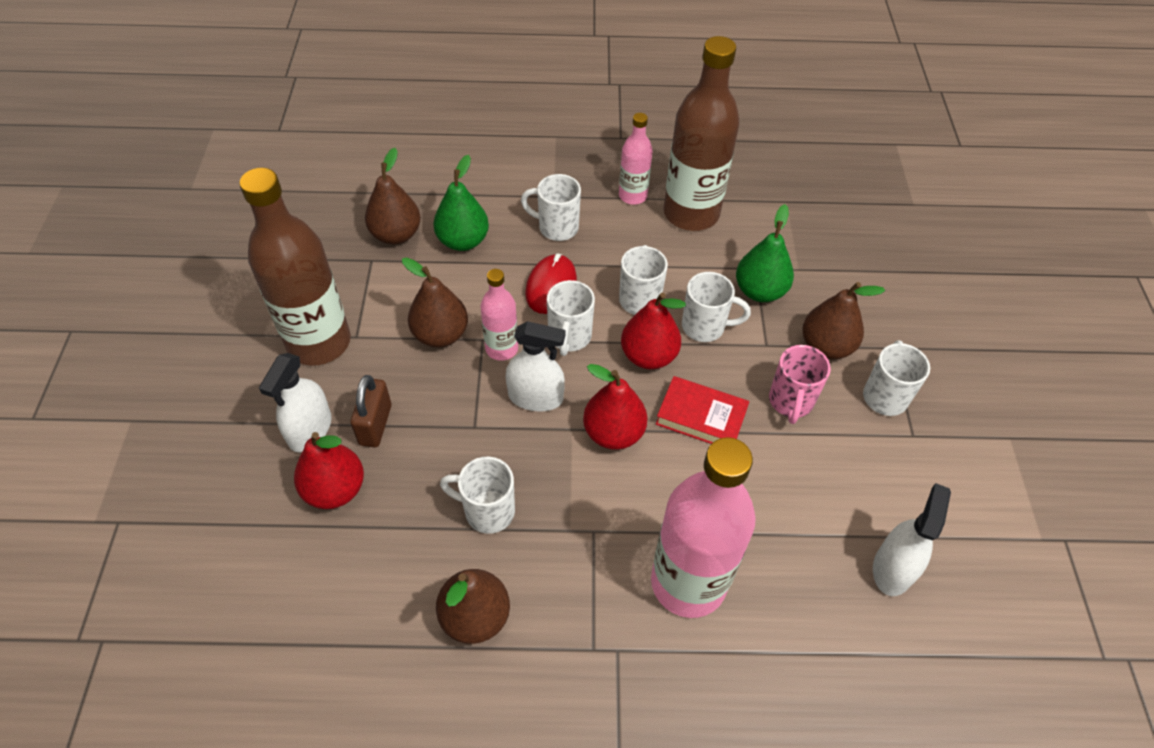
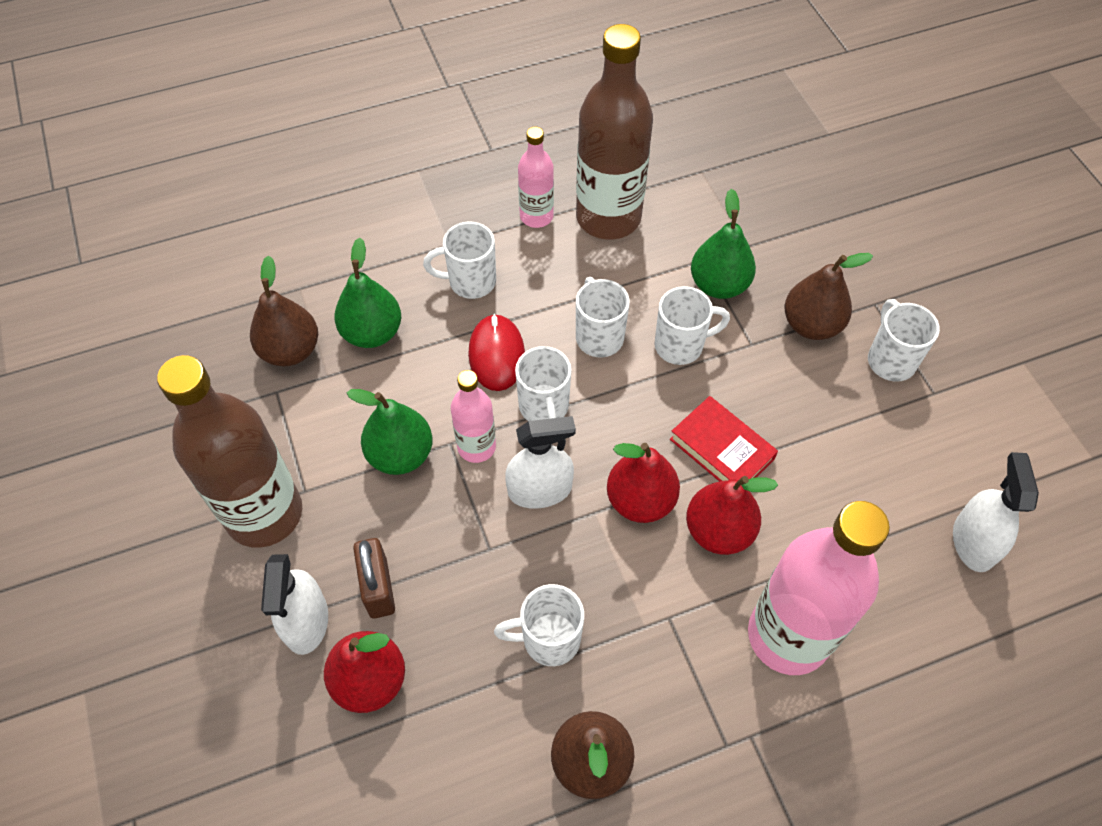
camera: 20 degrees left, 5 degrees up
(440, 335) = (400, 454): brown pear -> green pear
(648, 356) = (637, 399): red pear -> red pear (718, 531)
(701, 417) = (721, 449): red book -> red book turned 45 degrees clockwise
(790, 402) = (803, 400): pink mug -> none

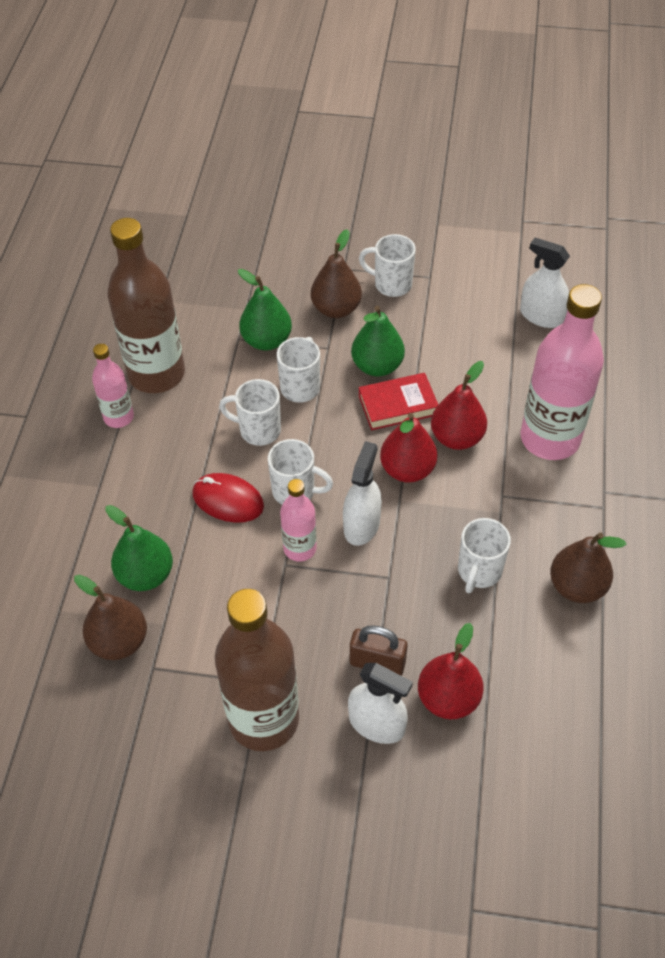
camera: 60 degrees left, 5 degrees down
(400, 454) = (273, 601): green pear -> green pear (377, 366)
(470, 281) = (147, 488): white mug -> none

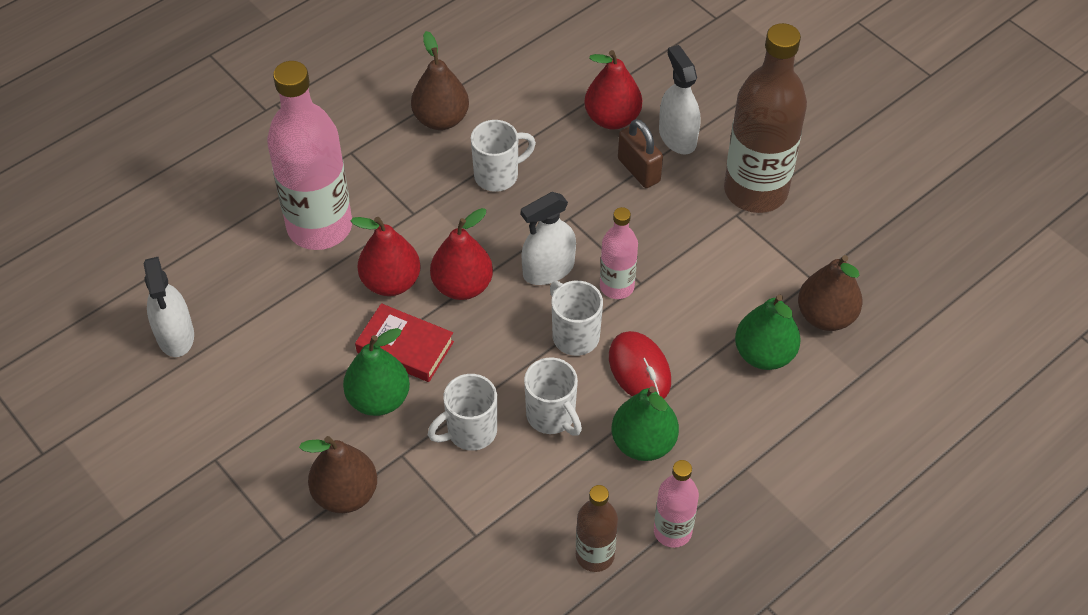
camera: 140 degrees left, 0 degrees up
(156, 374) = (595, 555): brown bottle -> brown bottle, size x0.52
(266, 340) = (450, 510): green pear -> green pear (643, 443)
(391, 284) = (260, 480): white mug -> none

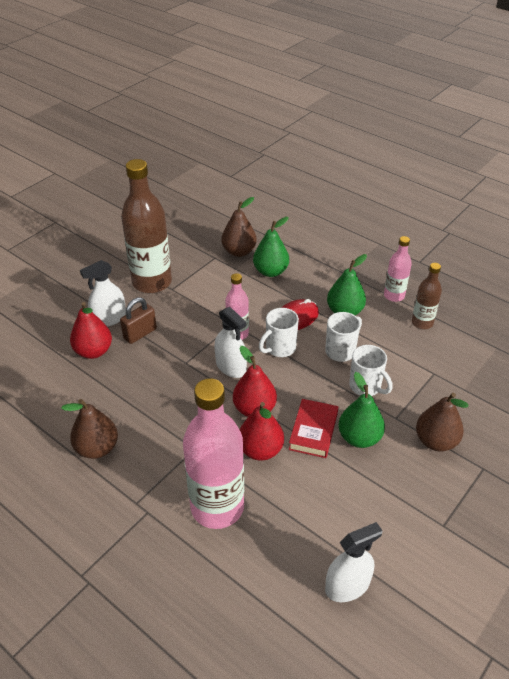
camera: 100 degrees left, 10 degrees down
(498, 175) = (151, 405): white mug -> none

